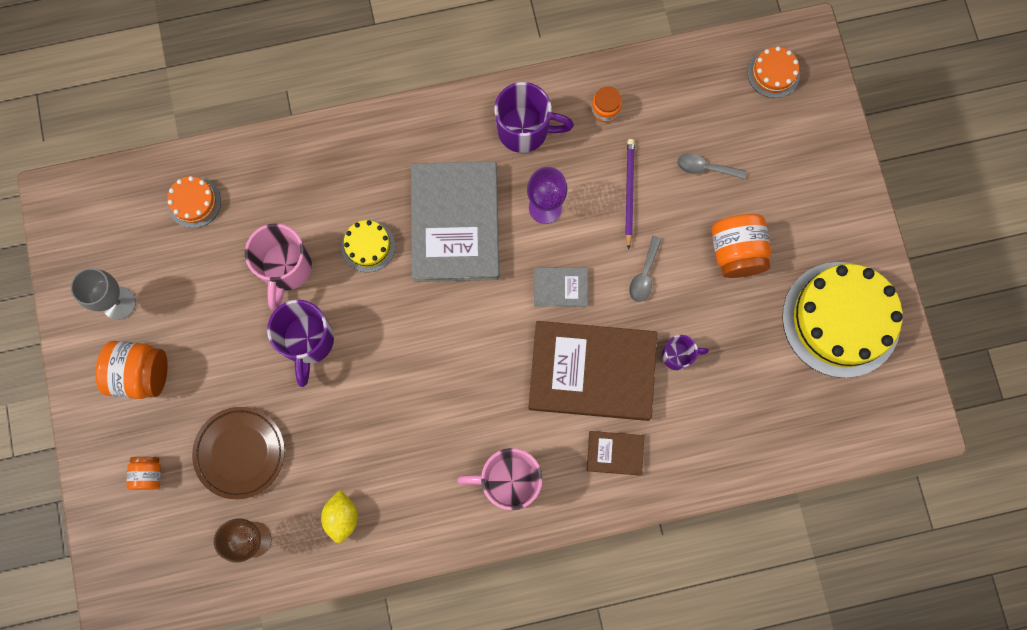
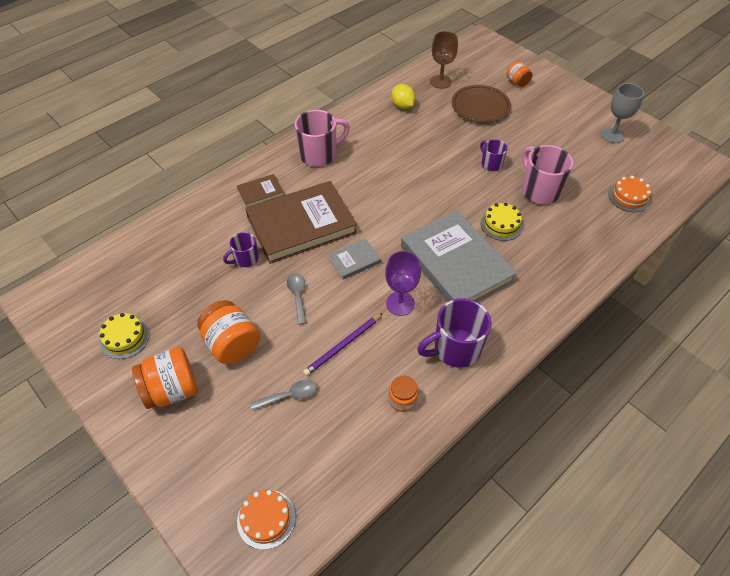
camera: 150 degrees right, 25 degrees down
(141, 374) = (565, 114): orange jar -> orange jar (172, 390)
(308, 341) = (491, 164): purple mug -> purple mug, size x0.56
(629, 192) = (343, 345): purple pencil -> purple pencil turned 75 degrees clockwise
(841, 319) = (125, 338): yellow cake -> yellow cake, size x0.46

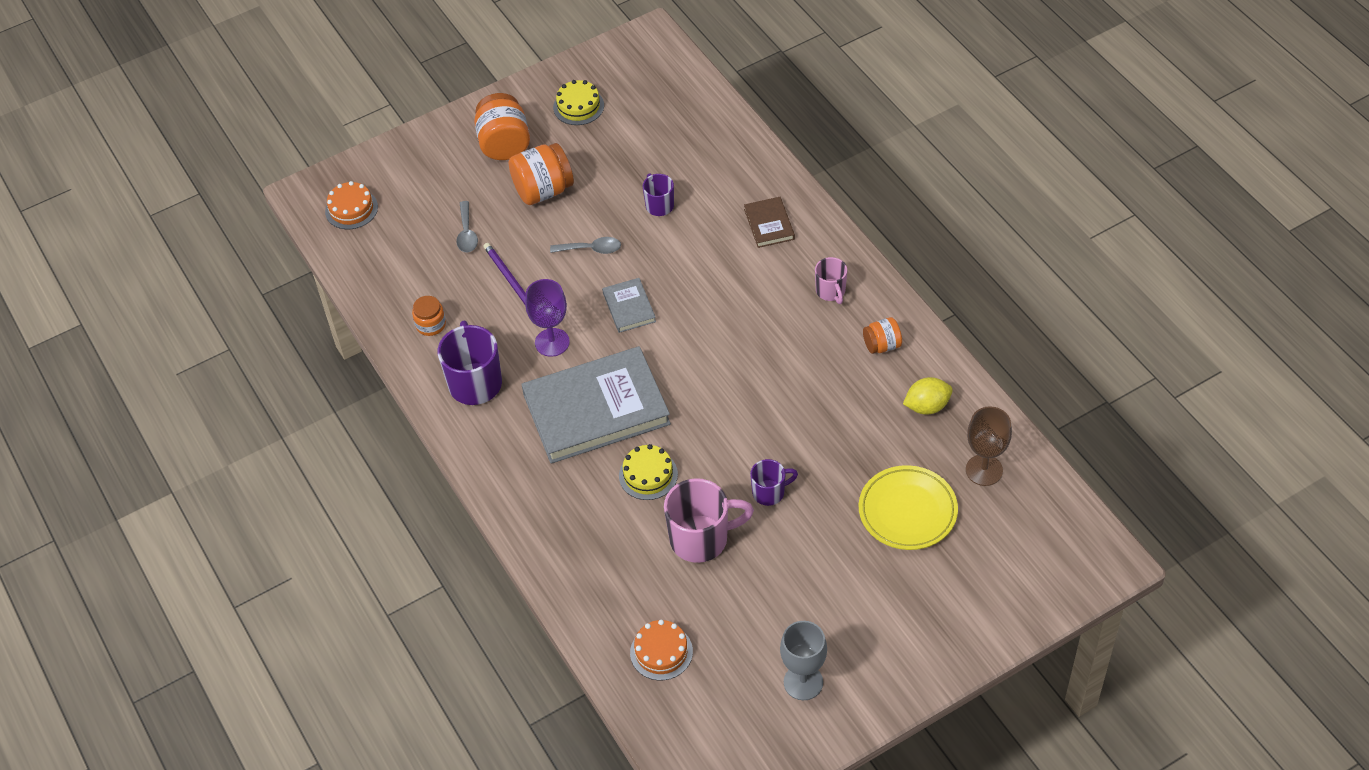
camera: 105 degrees right, 0 degrees up
(301, 225) = (701, 261): brown book -> none
(319, 155) = (831, 291): pink mug -> pink mug, size x0.56
(480, 107) = (907, 511): brown plate -> yellow plate
(517, 82) = (967, 583): orange jar -> orange jar (882, 345)

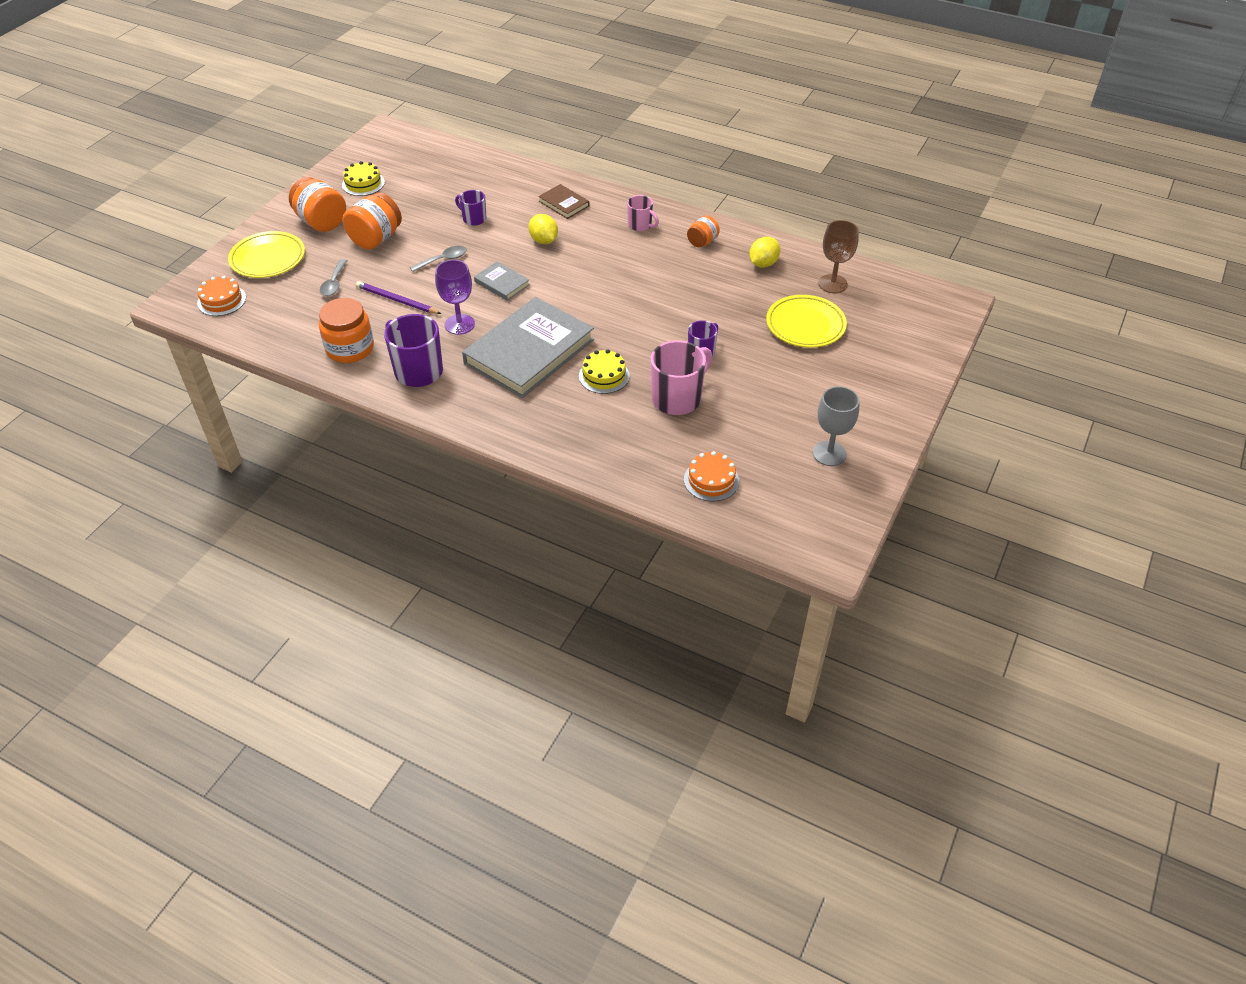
camera: 35 degrees left, 5 degrees down
(424, 172) = (268, 259): none -> yellow plate
(431, 325) = (350, 348): orange jar -> orange jar, size x1.76
(467, 233) = (334, 283): grey spoon -> grey spoon turned 45 degrees clockwise
(711, 268) = (544, 241): none -> yellow lemon

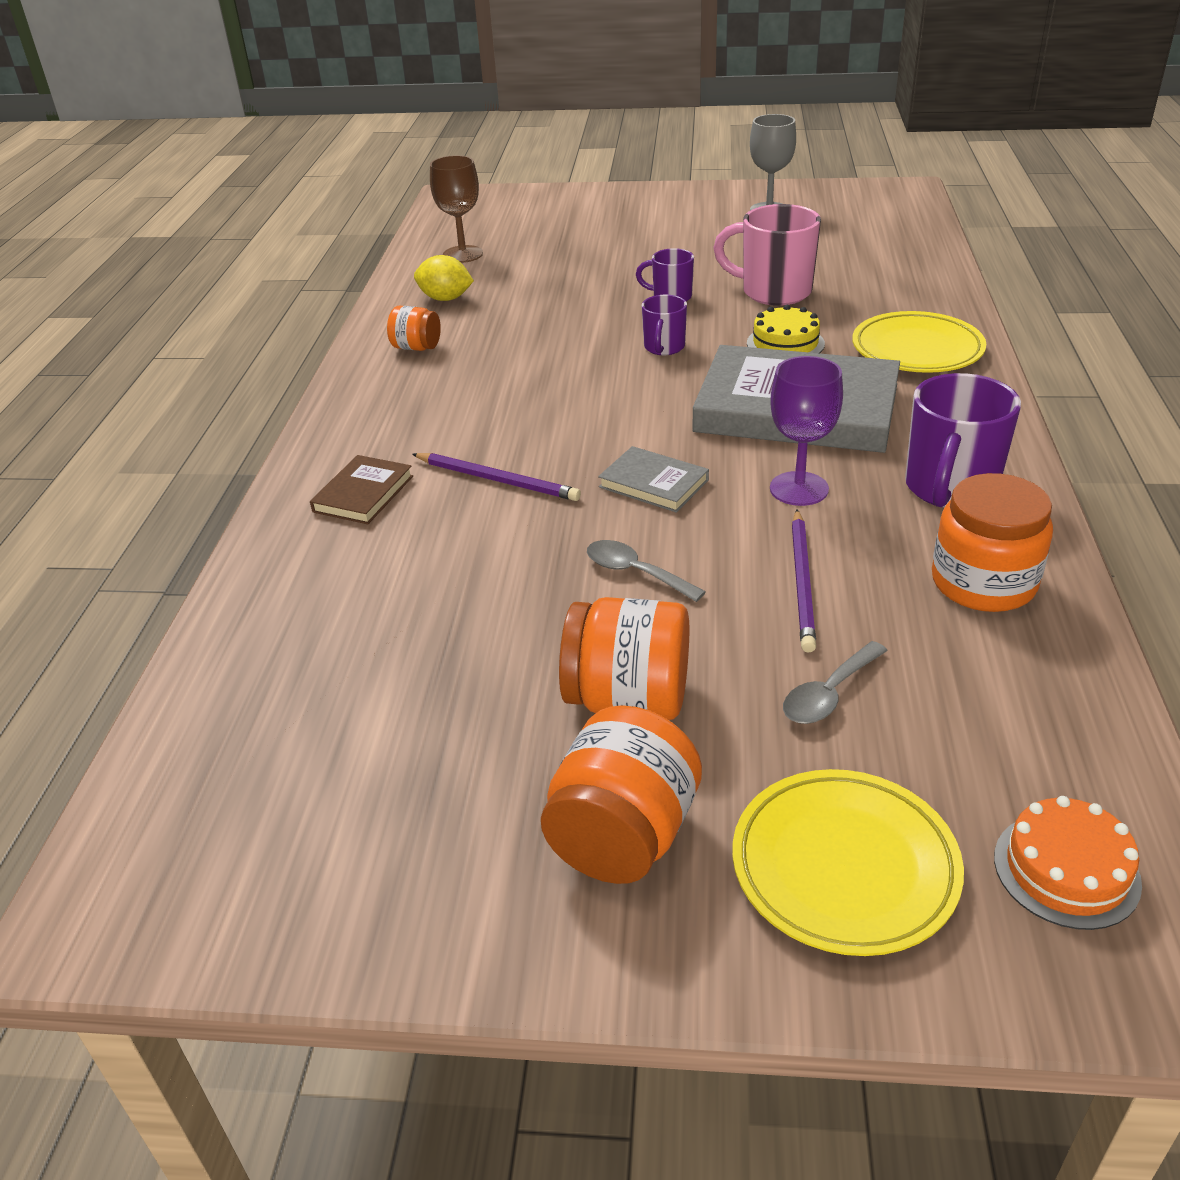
camera: 110 degrees left, 10 degrees down
(334, 283) = (829, 694): grey spoon -> grey spoon turned 150 degrees clockwise
(363, 183) = (402, 834): yellow cake -> none
(473, 219) = (471, 584): purple mug -> purple mug (664, 348)
(502, 283) = (653, 484): grey book -> grey book turned 75 degrees counterclockwise
(544, 241) = (497, 480): yellow lemon -> purple pencil
(640, 225) = (397, 404): pink mug -> none
(711, 480) = (881, 250): orange cake -> none
(805, 325) = (561, 254): yellow plate -> yellow plate (917, 350)

